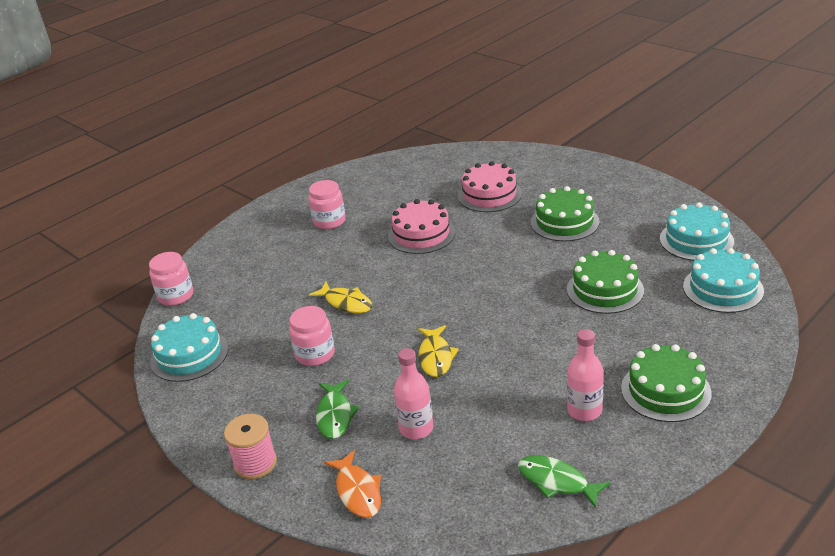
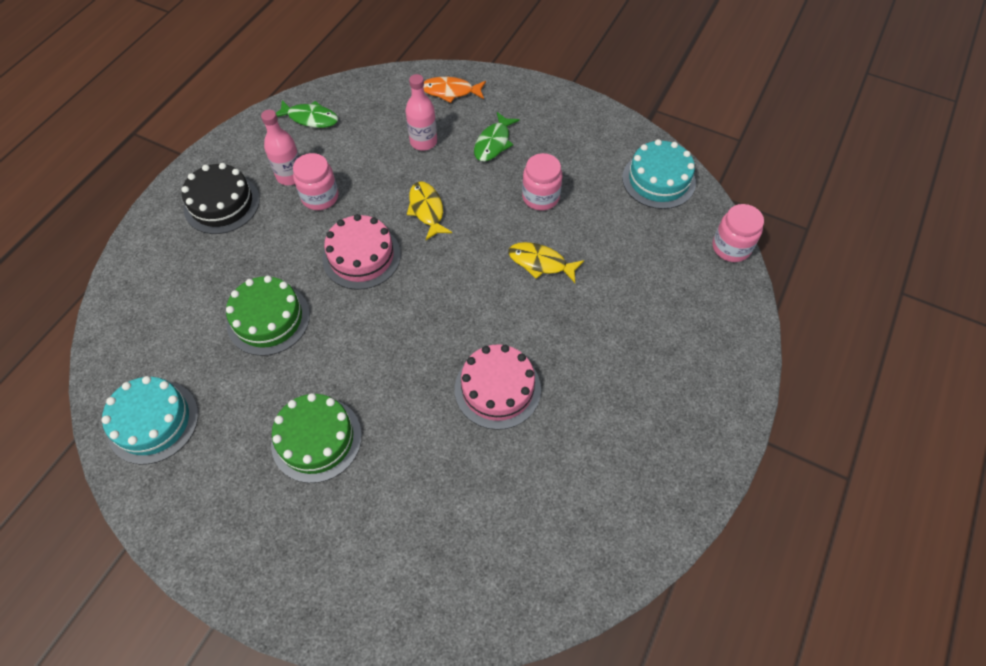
camera: 160 degrees right, 25 degrees up
(255, 463) = (535, 99): pink spool -> none
(329, 221) = (630, 400): pink jar -> pink jar (320, 197)
(335, 415) = (493, 143): green fish -> green fish turned 135 degrees counterclockwise
(358, 491) = (450, 91): orange fish -> orange fish turned 45 degrees counterclockwise
(489, 195) = (427, 493): pink cake -> pink cake (361, 256)
(665, 390) = (222, 204): green cake -> black cake
(723, 288) = (142, 338): turquoise cake -> none

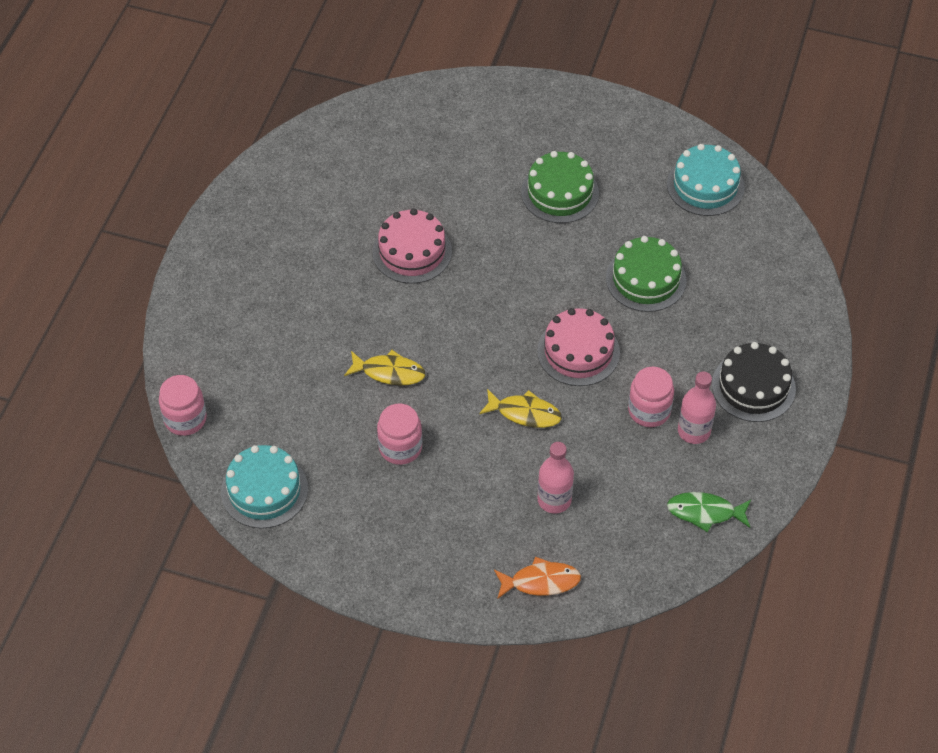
camera: 170 degrees right, 5 degrees down
(427, 210) = (525, 413): yellow fish -> yellow fish turned 45 degrees counterclockwise
(493, 143) = (468, 511): green fish -> none

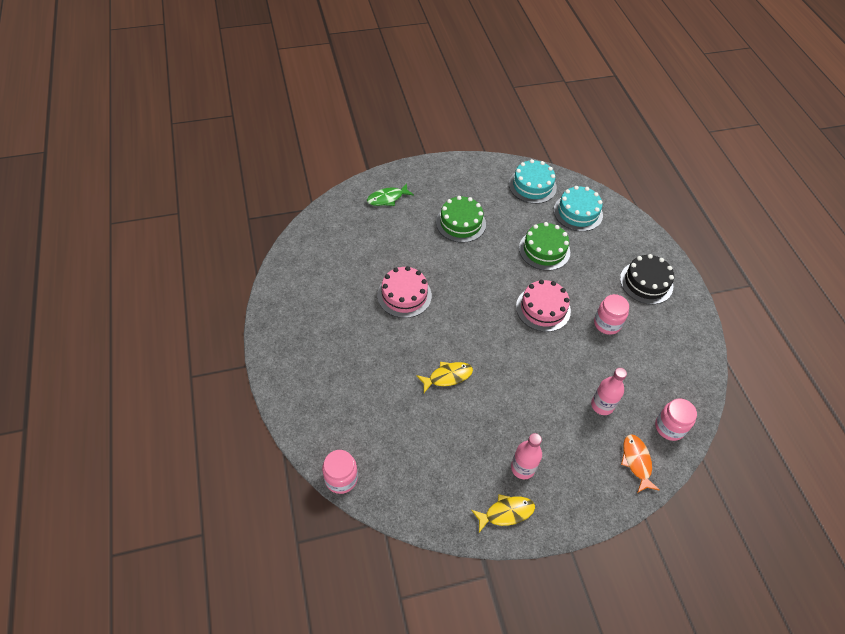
camera: 35 degrees left, 0 degrees up
(264, 490) = (429, 499): turquoise cake -> turquoise cake (578, 212)
(400, 447) = (491, 422): pink jar -> pink jar (669, 427)
(525, 413) = (544, 361): yellow fish -> yellow fish (506, 513)
(541, 581) = (636, 462): orange fish -> orange fish turned 60 degrees counterclockwise
(694, 431) = (639, 323): pink bottle -> pink bottle (522, 468)
(705, 512) = (683, 367): green fish -> green fish (387, 198)

